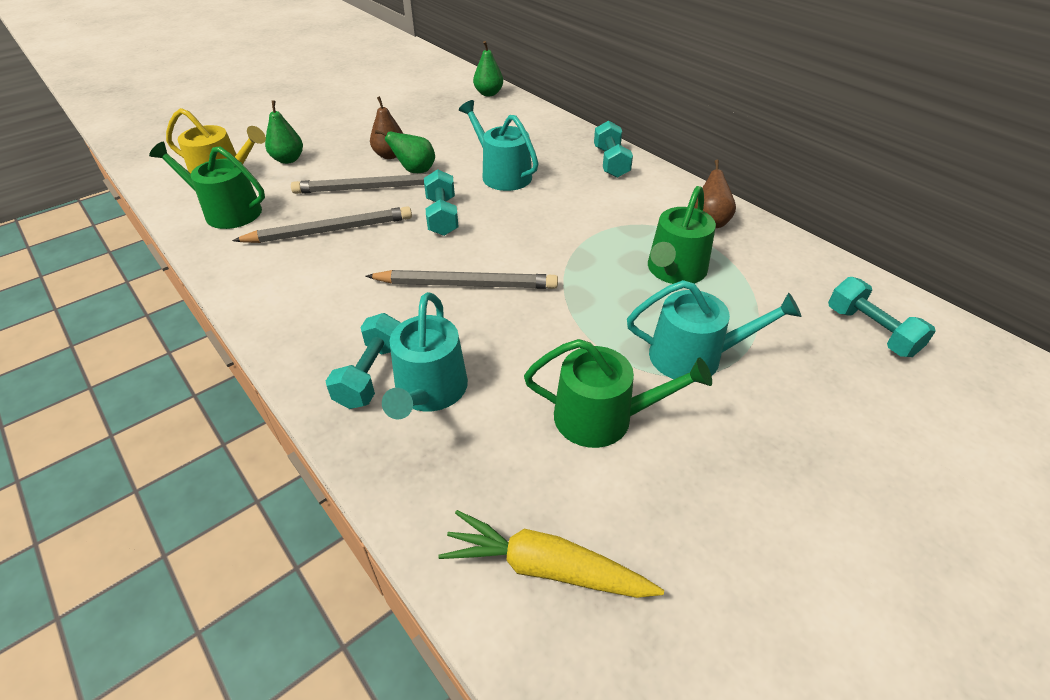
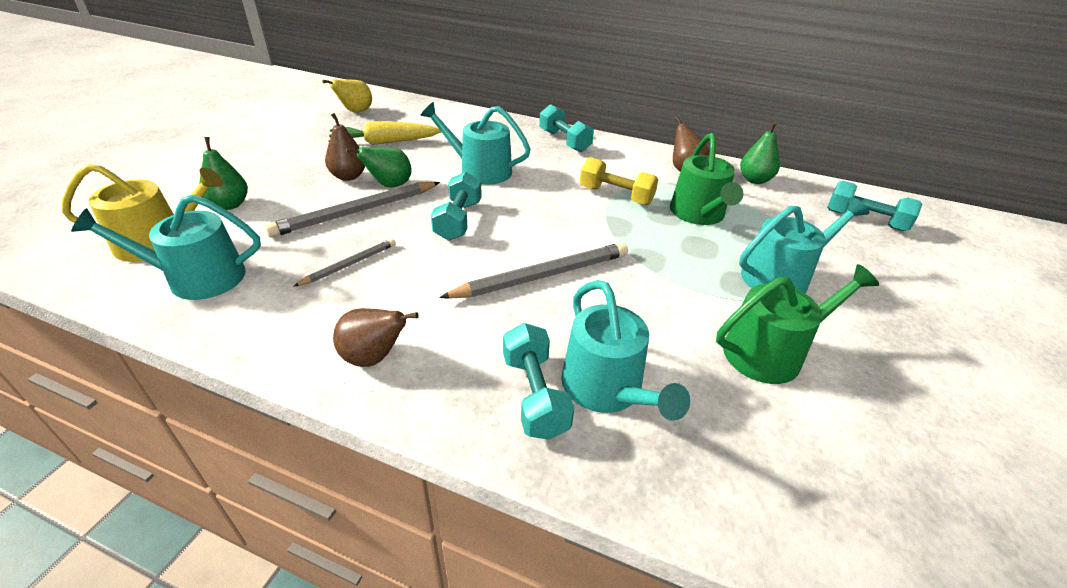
camera: 30 degrees left, 5 degrees down
(227, 211) = (197, 278): green watering can -> turquoise watering can
(288, 306) = (374, 357): none -> brown pear
(330, 230) = (349, 264): grey pencil -> grey pencil, size x0.55
(442, 216) = (458, 220): turquoise dumbbell -> turquoise dumbbell turned 45 degrees clockwise
(445, 95) = (355, 112): none -> yellow pear
(488, 93) = (398, 104): green pear -> green pear (754, 180)
(545, 568) = (866, 508): yellow carrot -> yellow carrot (385, 142)
(607, 230) = (616, 195): none -> yellow dumbbell

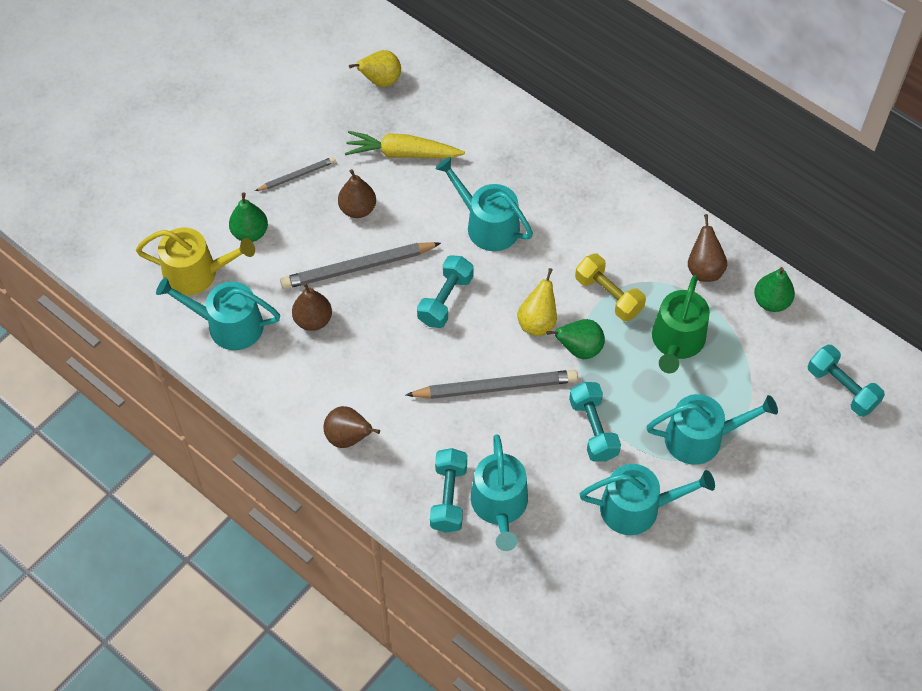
camera: 20 degrees right, 20 degrees up
(309, 257) = (313, 320): none -> brown pear
(349, 264) = (343, 337): grey pencil -> grey pencil (297, 176)
(389, 185) = (394, 232): green pear -> green pear (579, 349)
(560, 221) = (537, 322): none -> yellow pear
(564, 141) = (596, 188): turquoise dumbbell -> turquoise dumbbell (593, 429)
(771, 352) = (637, 508): green watering can -> turquoise watering can

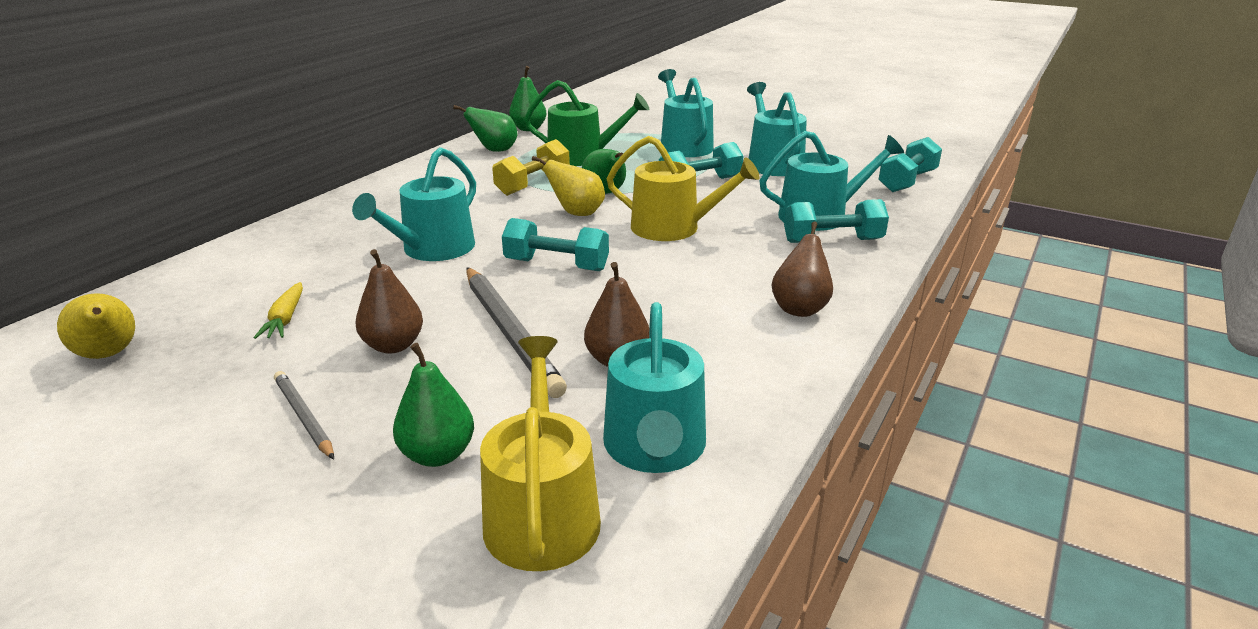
camera: 100 degrees left, 30 degrees down
(402, 153) = (285, 319): yellow carrot -> yellow carrot, size x0.56
(495, 387) = (674, 228): grey pencil -> yellow watering can
(704, 269) = (494, 150): brown pear -> green pear
(841, 388) = (610, 108): turquoise dumbbell -> turquoise dumbbell (907, 181)

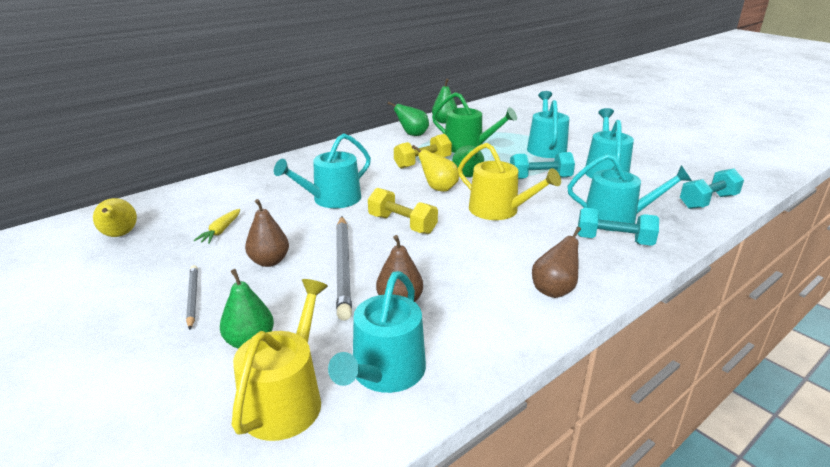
camera: 20 degrees right, 0 degrees up
(556, 265) = (402, 224): turquoise dumbbell -> yellow dumbbell

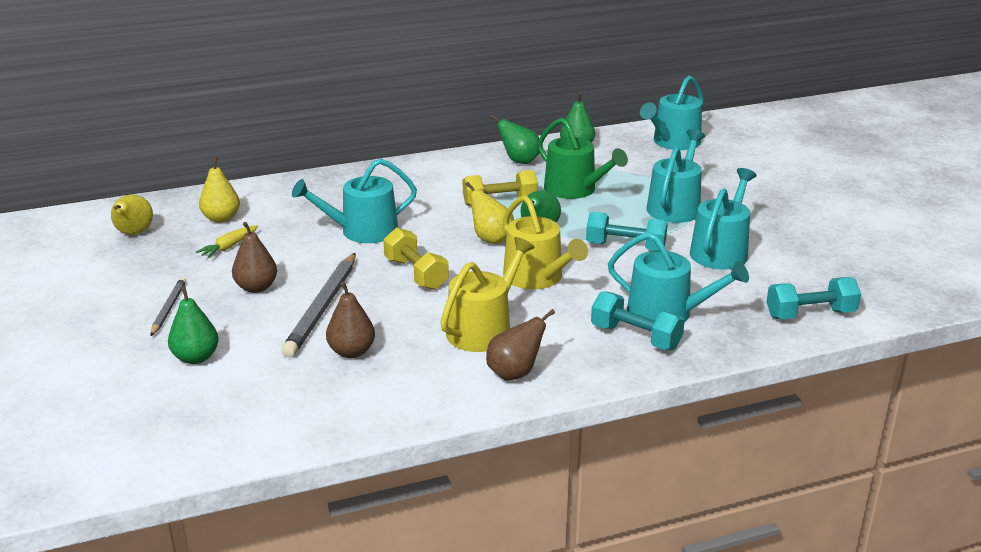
camera: 20 degrees right, 0 degrees up
(199, 209) = (221, 218): none -> yellow pear
(286, 398) = (198, 409): yellow watering can -> yellow watering can (484, 329)
(384, 373) = (292, 408): turquoise watering can -> turquoise watering can (673, 142)

